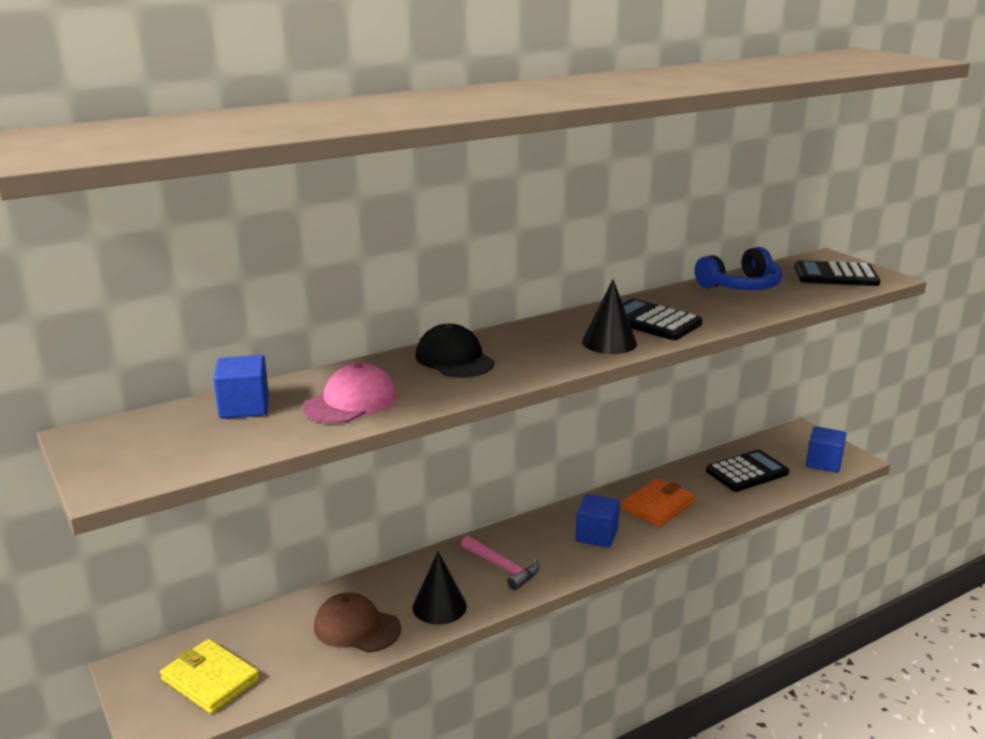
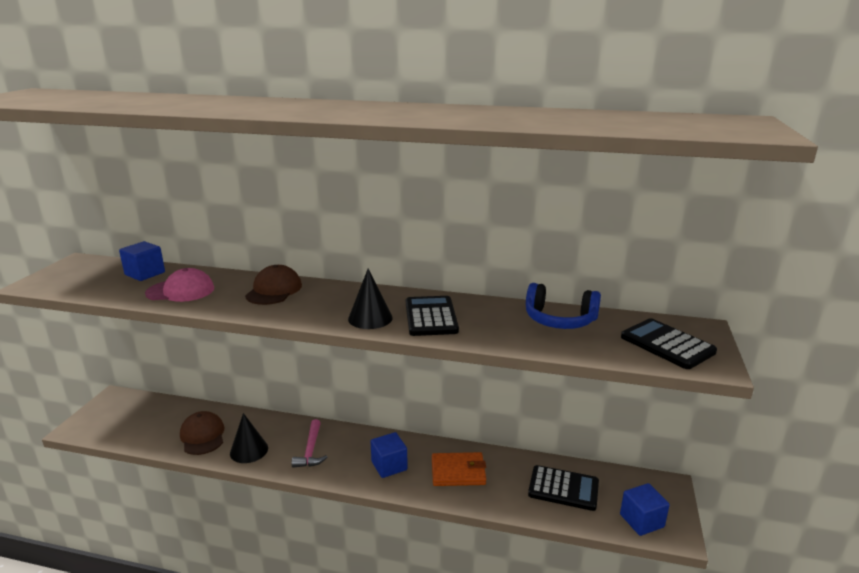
camera: 45 degrees right, 0 degrees up
(210, 680) = (122, 420): yellow wallet -> none
(454, 359) = (274, 290): black cap -> brown cap

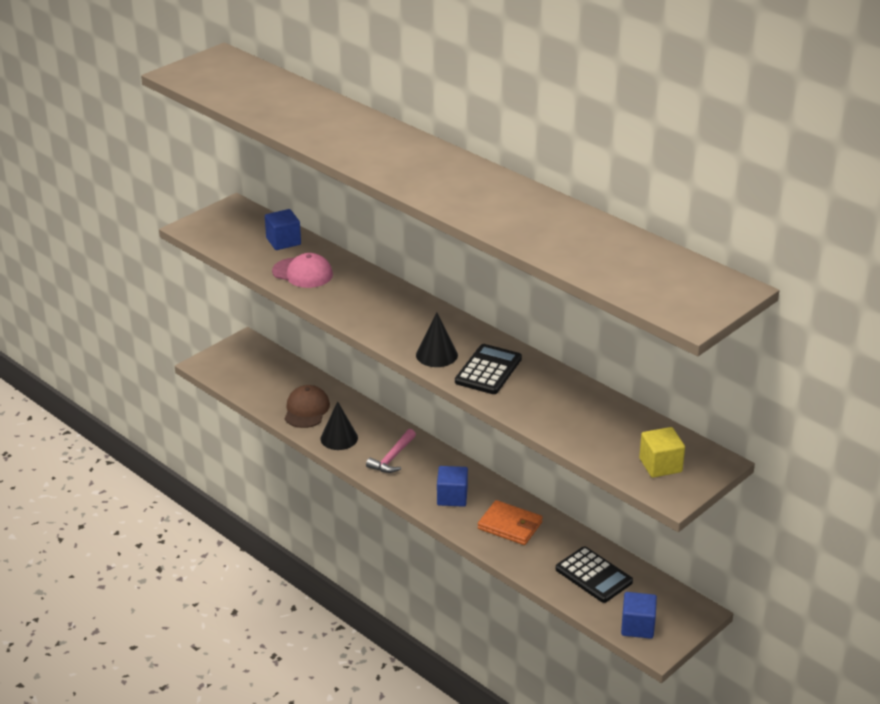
camera: 30 degrees right, 10 degrees up
(274, 290) = (379, 297): brown cap -> none
(559, 320) = (597, 411): blue headphones -> none
(667, 344) = (660, 465): black calculator -> yellow cube

